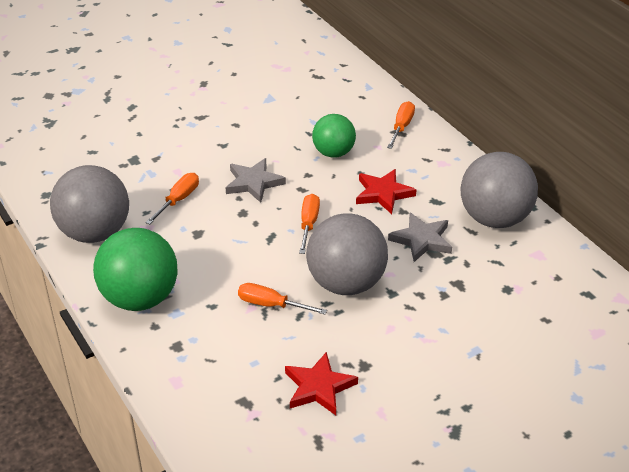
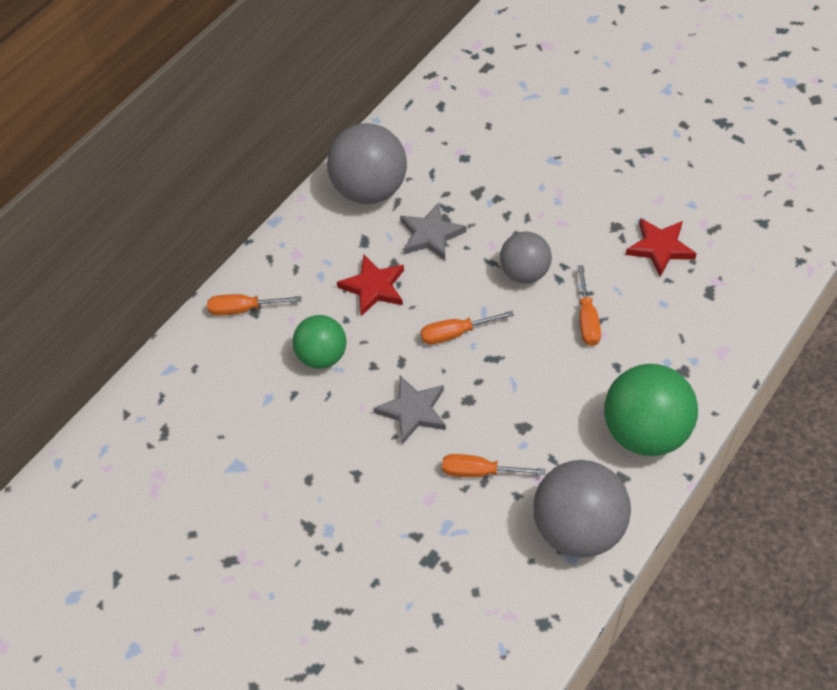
camera: 110 degrees left, 15 degrees up
(346, 283) = (524, 272): grey ball -> grey ball, size x0.62

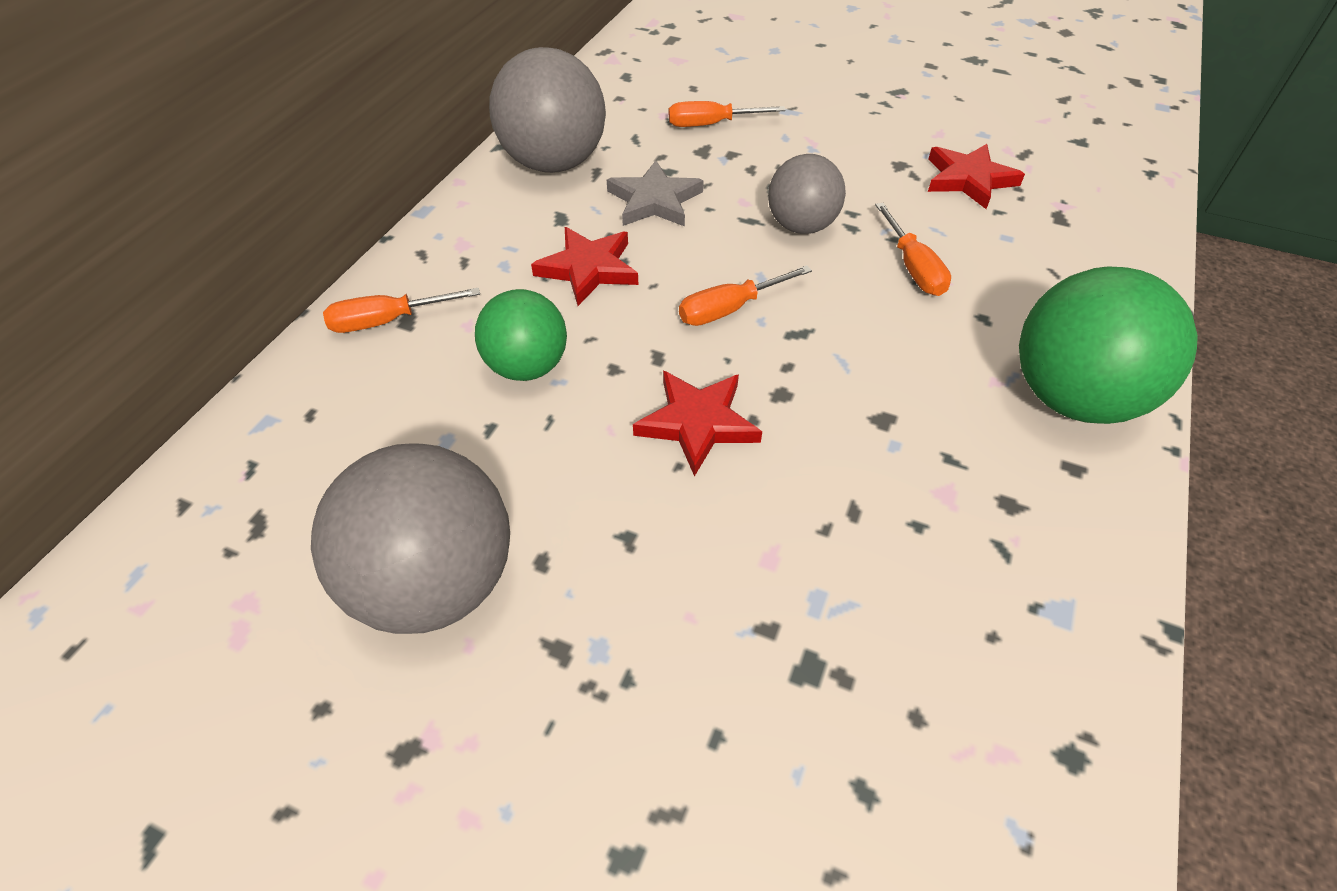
camera: 15 degrees left, 5 degrees down
(413, 411) = (697, 423): grey star -> red star
(480, 472) = (841, 498): orange screwdriver -> orange screwdriver (711, 124)
(578, 528) = (1046, 563): grey ball -> grey ball (436, 582)

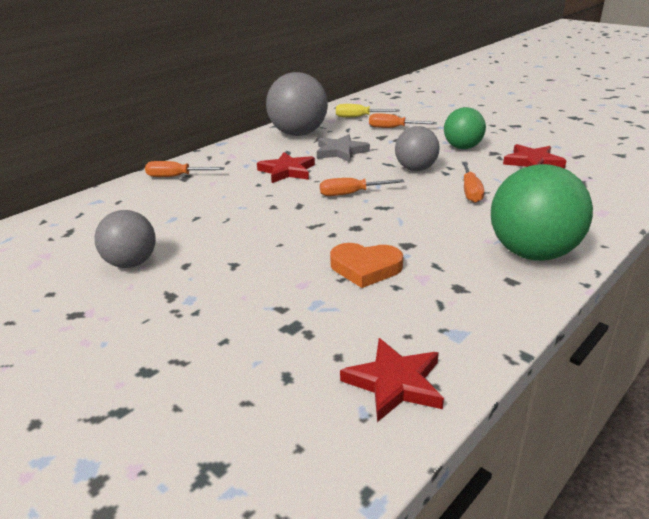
camera: 20 degrees right, 20 degrees down
(436, 582) = (131, 263): grey ball -> grey ball, size x0.62
(527, 367) = (230, 200): green ball -> green ball (462, 147)
(638, 103) = (359, 117): none -> yellow screwdriver
(697, 423) = (301, 231): red star -> red star (394, 383)
(849, 492) = (365, 268): none -> orange heart

